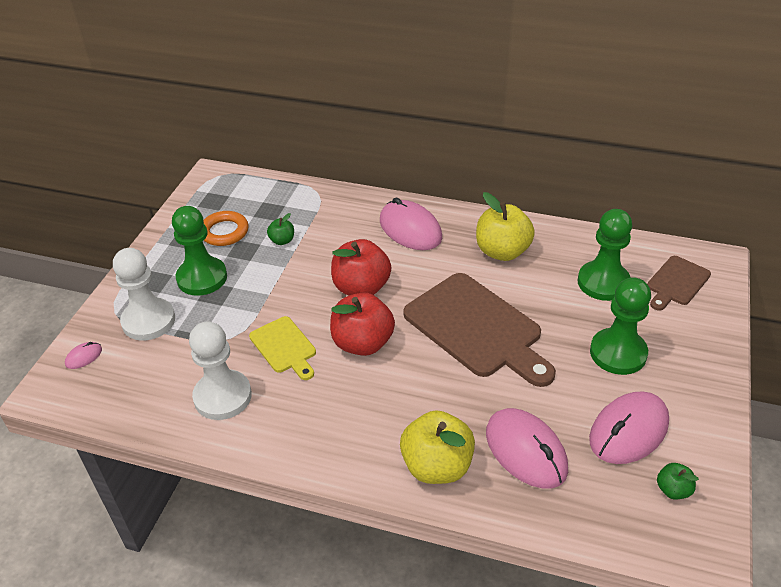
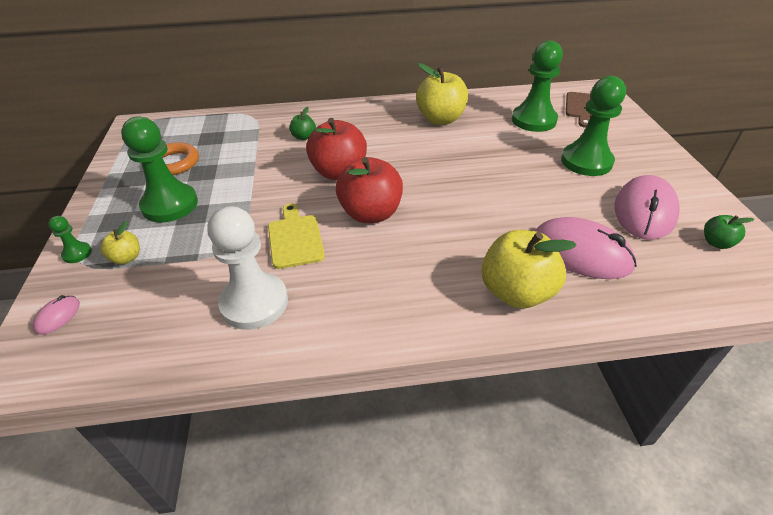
camera: 25 degrees left, 0 degrees up
(115, 304) = (77, 253): none -> green pawn
(148, 321) = (126, 258): white pawn -> yellow apple
(282, 241) = (238, 156): green apple -> green apple (304, 137)
(284, 347) = (295, 238): yellow cutting board -> yellow cutting board turned 135 degrees counterclockwise
(410, 229) = (352, 122): pink mouse -> none
(477, 328) = (463, 175): brown cutting board -> none

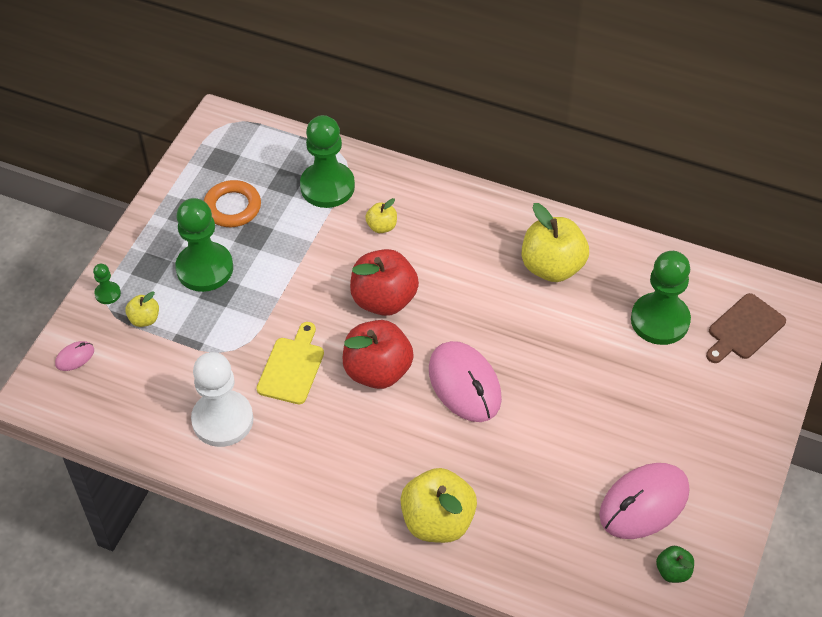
camera: 30 degrees right, 10 degrees up
(304, 137) = (382, 226): green apple -> yellow apple
(581, 253) = (532, 514): pink mouse -> pink mouse (464, 384)
(586, 161) = (655, 412): green pawn -> green pawn (327, 186)

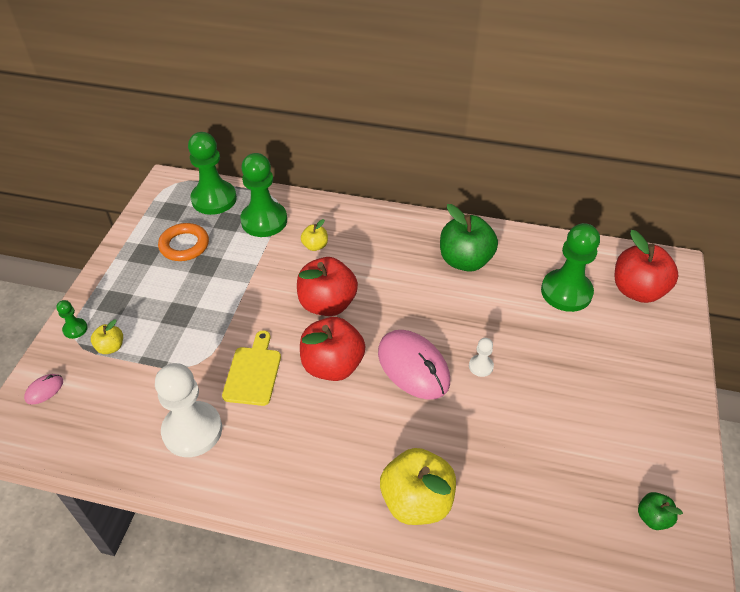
camera: 10 degrees left, 5 degrees down
(204, 268) = (164, 297): green pawn -> green pawn (214, 199)
(538, 393) = (481, 366): none -> white pawn
(552, 267) = (465, 261): yellow apple -> green apple
(644, 503) = (604, 454): pink mouse -> none
(744, 329) = (637, 290): brown cutting board -> red apple

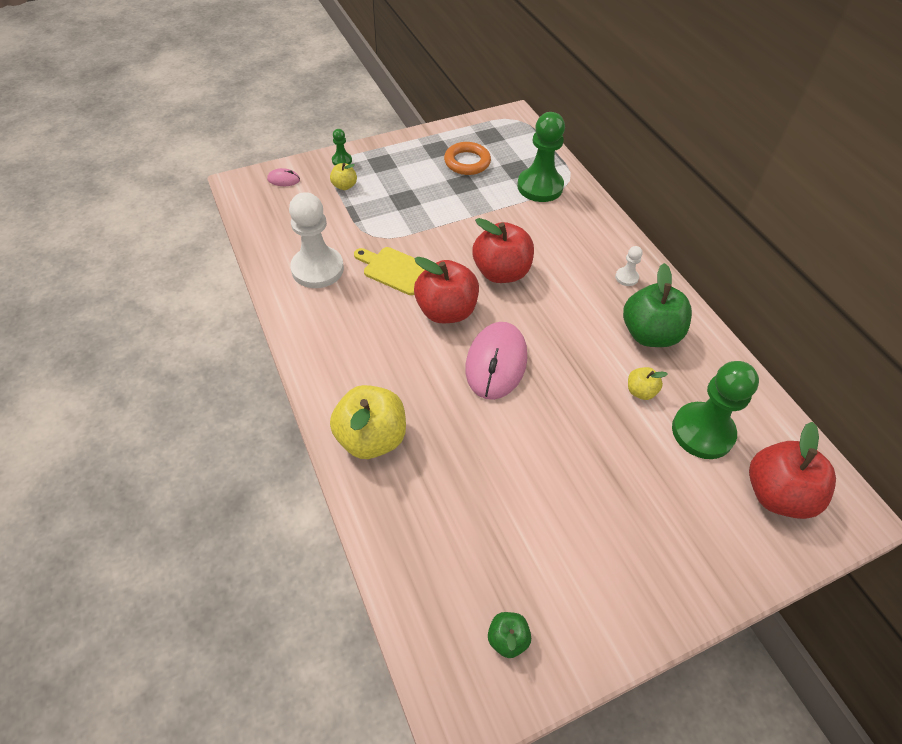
camera: 50 degrees right, 5 degrees up
(214, 199) = (527, 148): green pawn -> none
(253, 372) = (395, 270): yellow cutting board -> yellow cutting board turned 120 degrees counterclockwise
(315, 246) = (550, 230): yellow apple -> yellow apple (640, 391)
(481, 366) = (544, 410): white pawn -> white pawn (626, 277)

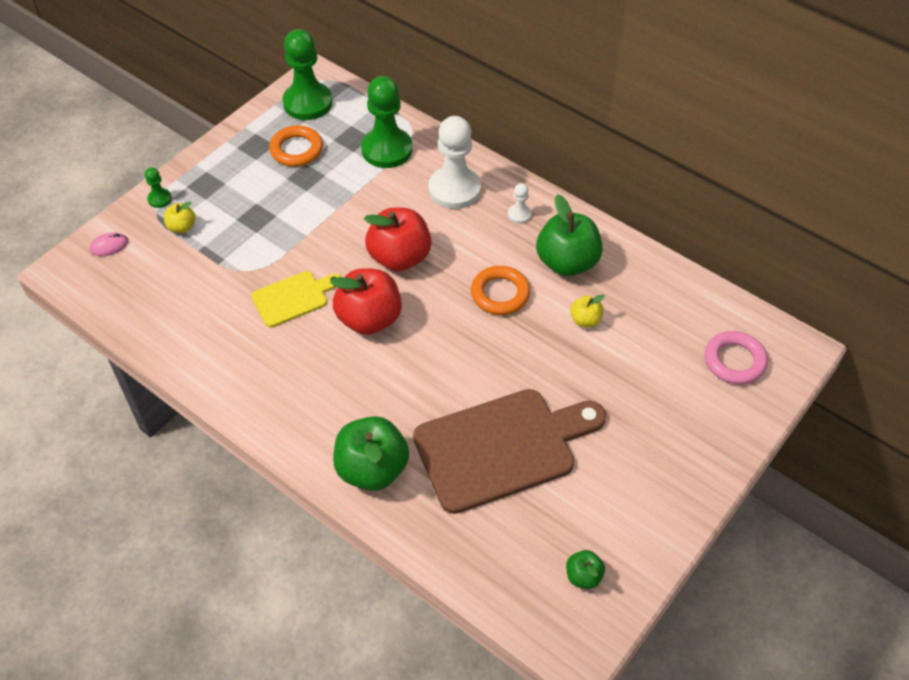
camera: 25 degrees left, 0 degrees up
(317, 269) = (213, 329): white pawn -> white pawn (454, 189)
(371, 438) = (372, 469): yellow apple -> green apple
(395, 270) = (293, 298): yellow cutting board -> yellow cutting board turned 150 degrees clockwise
(496, 363) = (445, 349): pink mouse -> none
(498, 472) = (502, 447): none -> brown cutting board
(572, 336) = (500, 294): none -> orange ring
(702, 432) = (653, 334): green pawn -> green pawn (307, 103)
(776, 494) = (734, 361): red apple -> pink ring

